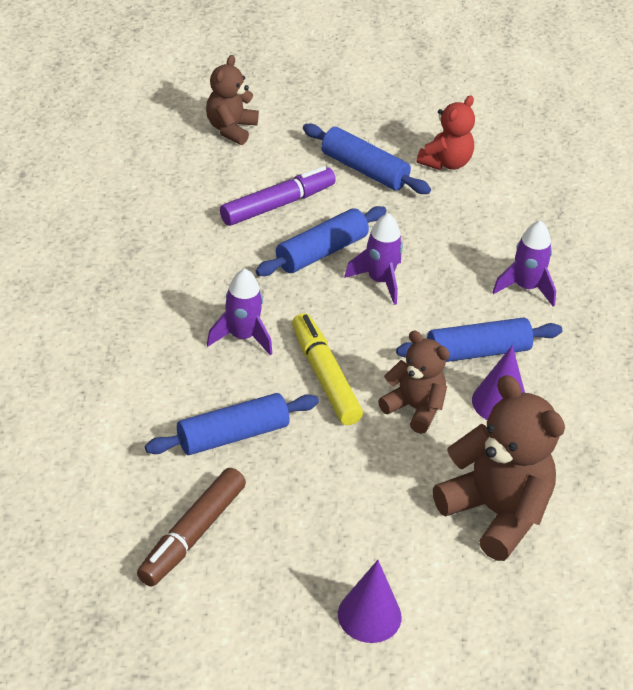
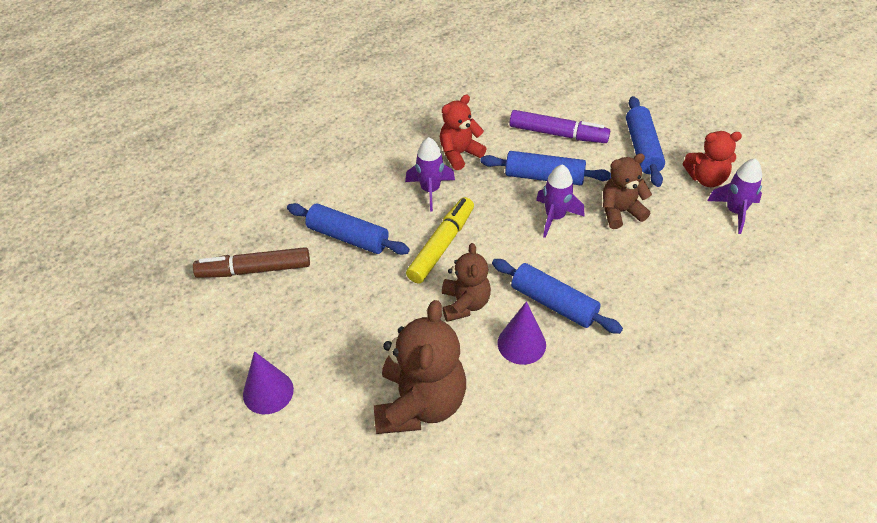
camera: 55 degrees right, 5 degrees up
(218, 284) = (459, 154): none -> red teddy bear
(231, 128) = (593, 76): brown teddy bear -> brown teddy bear (620, 212)
(526, 287) = (646, 290): purple rocket -> purple rocket (735, 212)

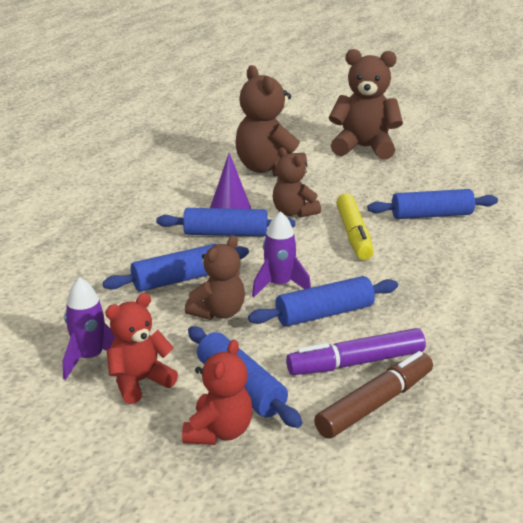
camera: 145 degrees right, 20 degrees down
(254, 270) = (463, 181): brown marker -> brown marker (375, 404)
(268, 392) = (364, 148): purple cone -> brown teddy bear
(430, 190) = (415, 264): purple rocket -> none
(459, 154) = (432, 301): red teddy bear -> red teddy bear (219, 431)
(632, 261) = (179, 280): none -> blue rolling pin

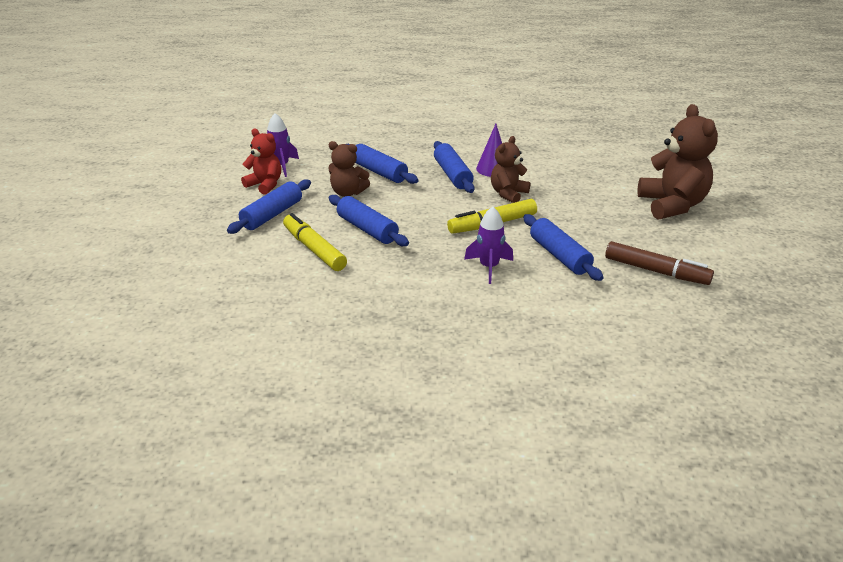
camera: 70 degrees right, 5 degrees up
(219, 431) = (229, 216): red teddy bear -> none
(269, 169) = (577, 170): brown teddy bear -> none
(279, 285) = (394, 207): purple rocket -> purple rocket (489, 267)
(356, 363) = (314, 249): purple marker -> yellow marker
(375, 404) = (272, 262): brown marker -> brown marker (656, 271)

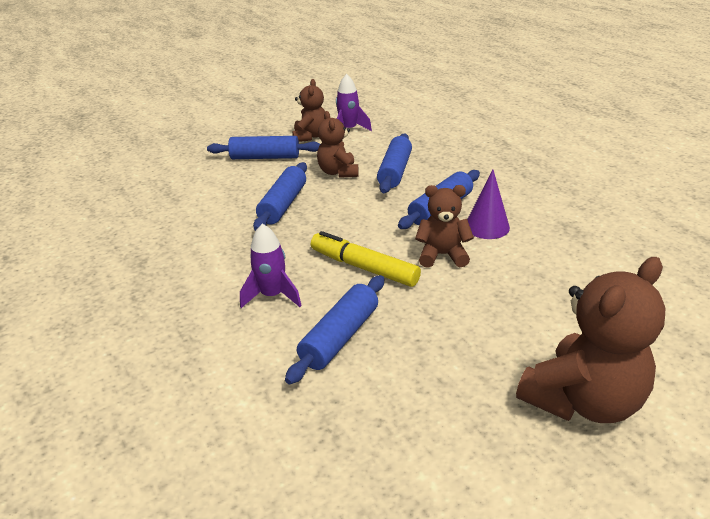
camera: 60 degrees right, 0 degrees up
(265, 185) = (310, 136): red teddy bear -> brown teddy bear
(314, 249) = (226, 194): yellow marker -> none
(656, 271) = (375, 436): brown marker -> none

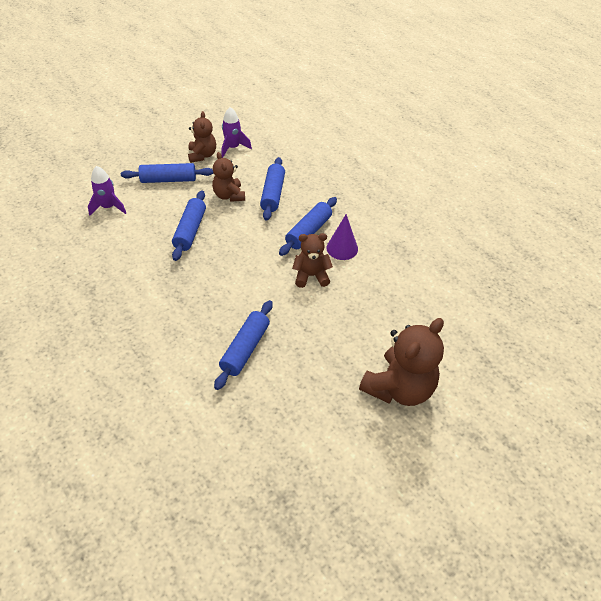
camera: 10 degrees left, 15 degrees up
(272, 296) = (194, 316): purple rocket -> purple rocket (108, 207)
(364, 268) = (256, 289): yellow marker -> none

